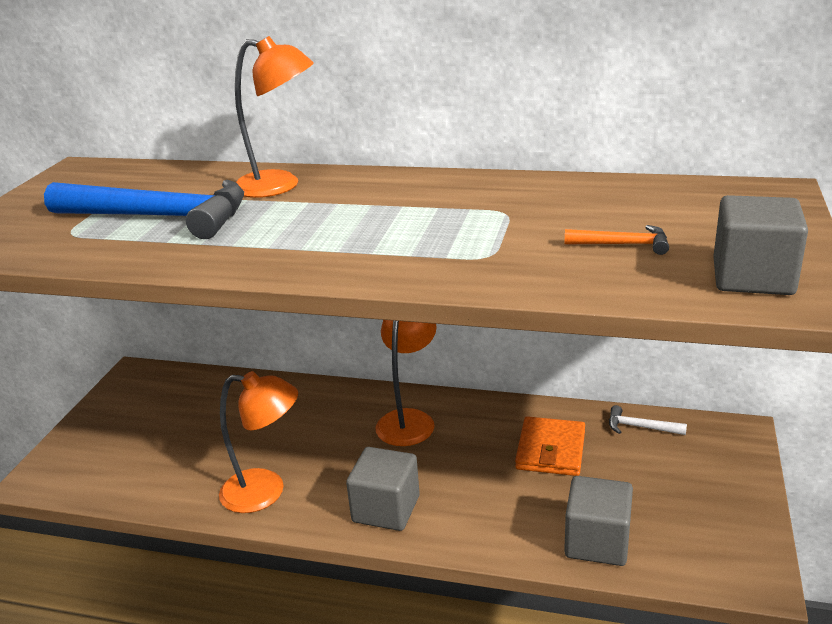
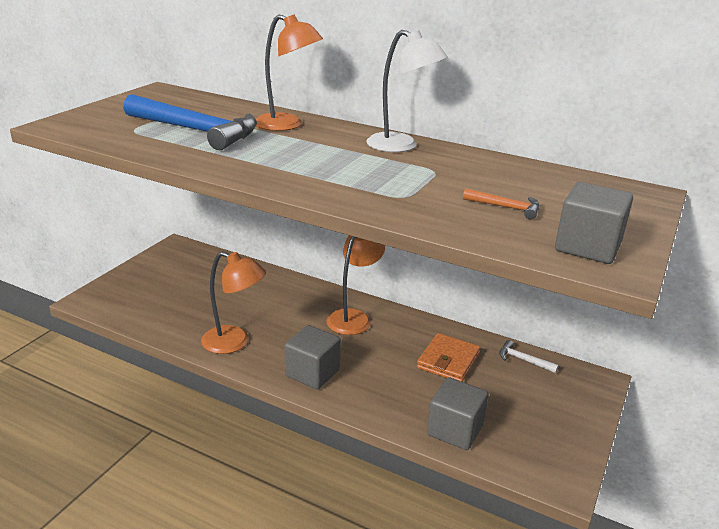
camera: 10 degrees right, 0 degrees up
(444, 187) = (401, 146): none -> white lamp

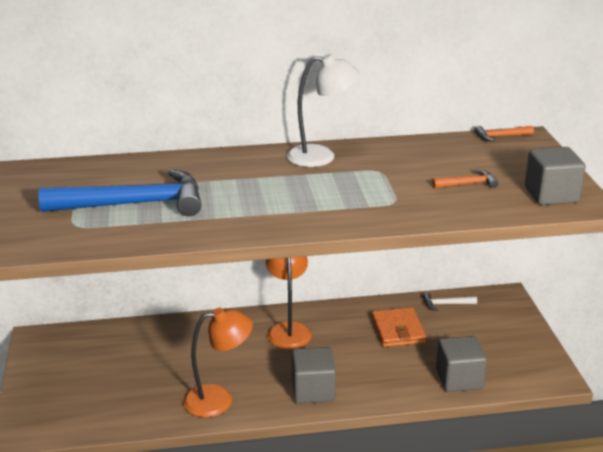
camera: 35 degrees left, 0 degrees up
(287, 125) = (200, 168): orange lamp -> none
(616, 183) = (500, 136): none -> orange hammer

